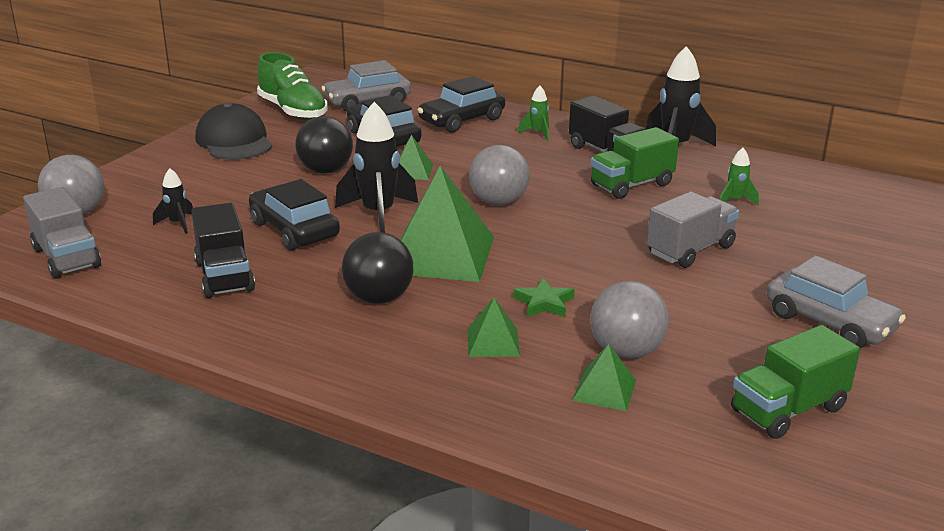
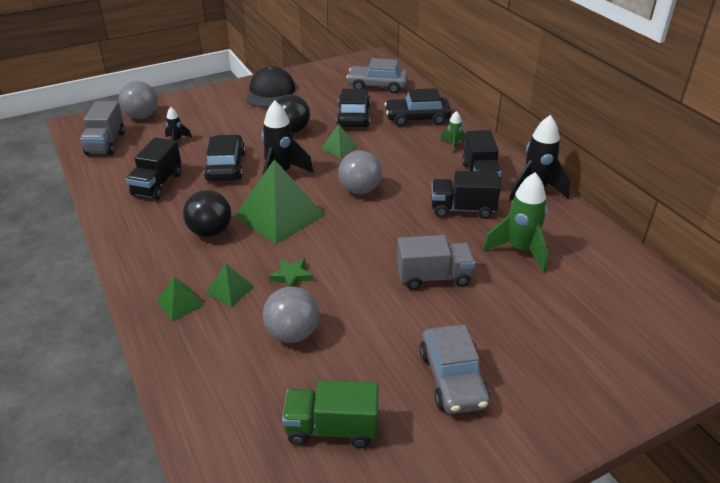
camera: 35 degrees right, 10 degrees up
(293, 111) = (326, 80): green shoe -> none
(604, 390) = (245, 354): green pyramid -> green pyramid (180, 303)
(631, 185) = (462, 209): green truck -> black truck
(735, 201) = (520, 250): green rocket -> green rocket, size x1.99

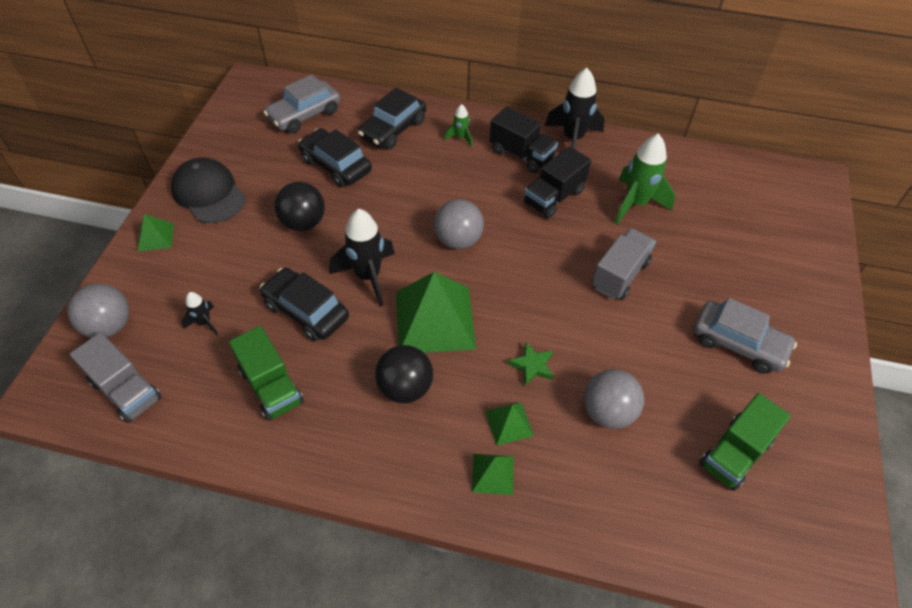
camera: 50 degrees left, 15 degrees up
(157, 184) = (271, 386): black truck -> green truck
(339, 147) = (375, 209): green pyramid -> green pyramid (155, 237)

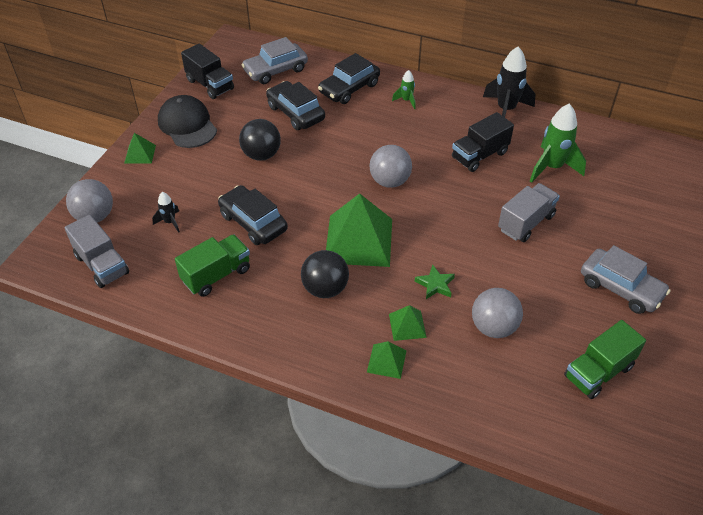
camera: 10 degrees right, 5 degrees down
(271, 386) = (216, 275): green truck -> green truck turned 105 degrees counterclockwise
(368, 276) = (308, 201): black rocket -> none
(521, 155) = (457, 119): black truck -> black truck (210, 85)

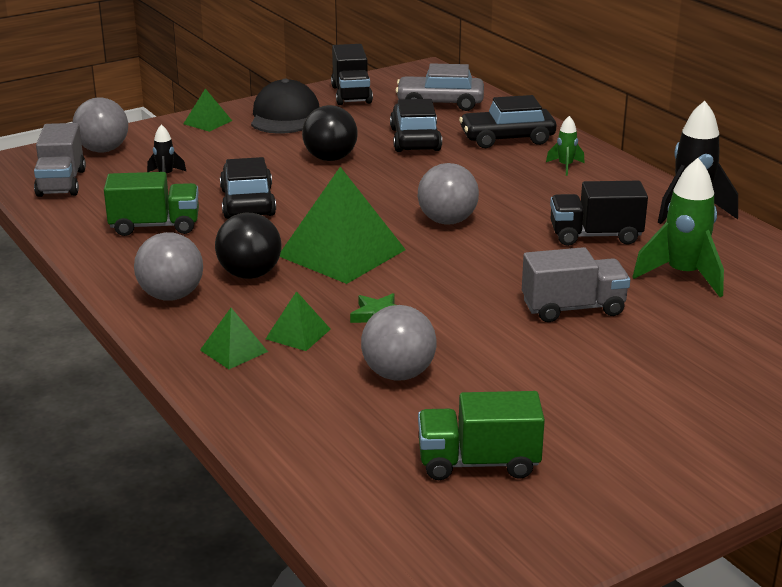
camera: 35 degrees right, 20 degrees down
(298, 334) = (171, 296): none -> grey ball
(620, 288) = (623, 407): grey car -> none

